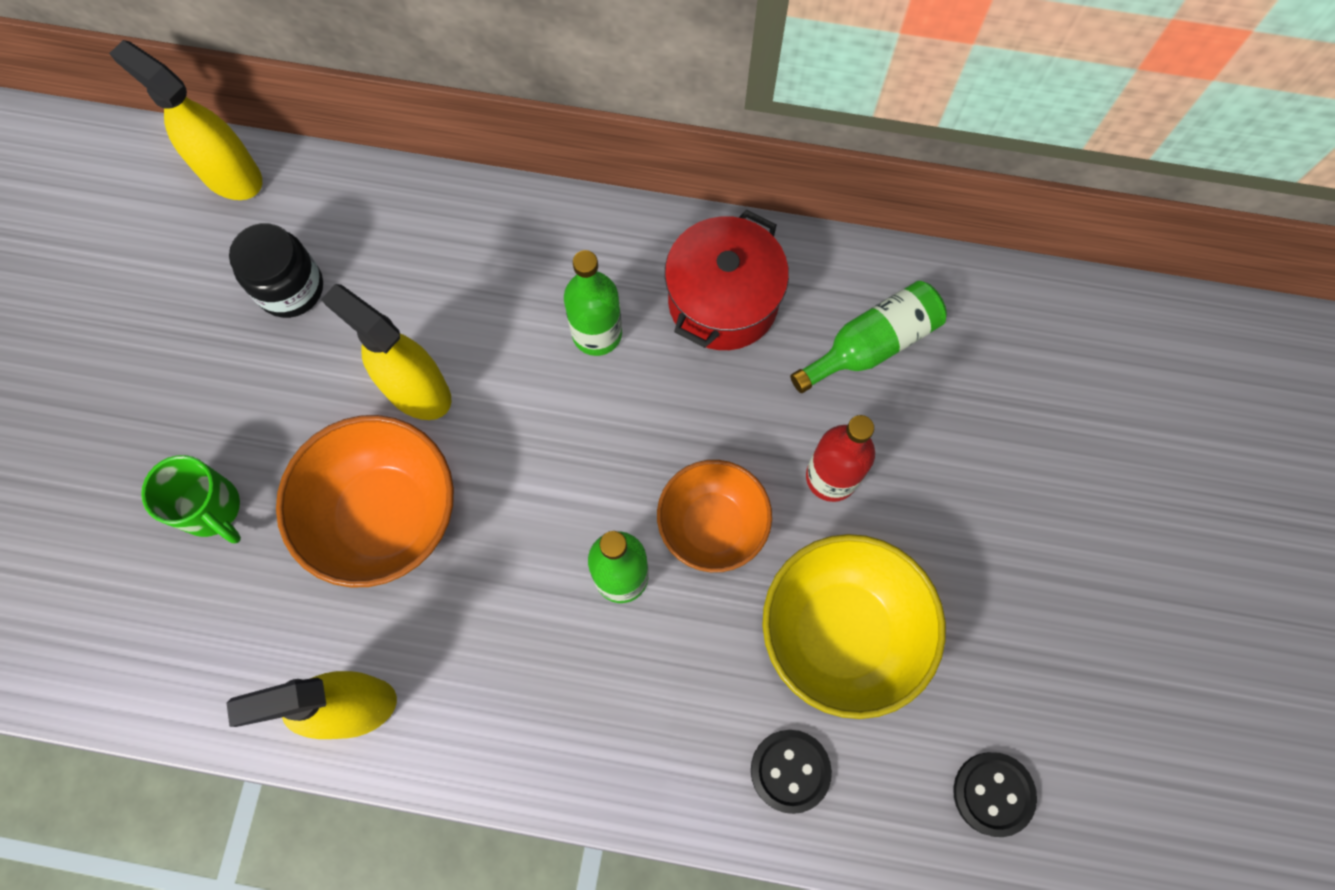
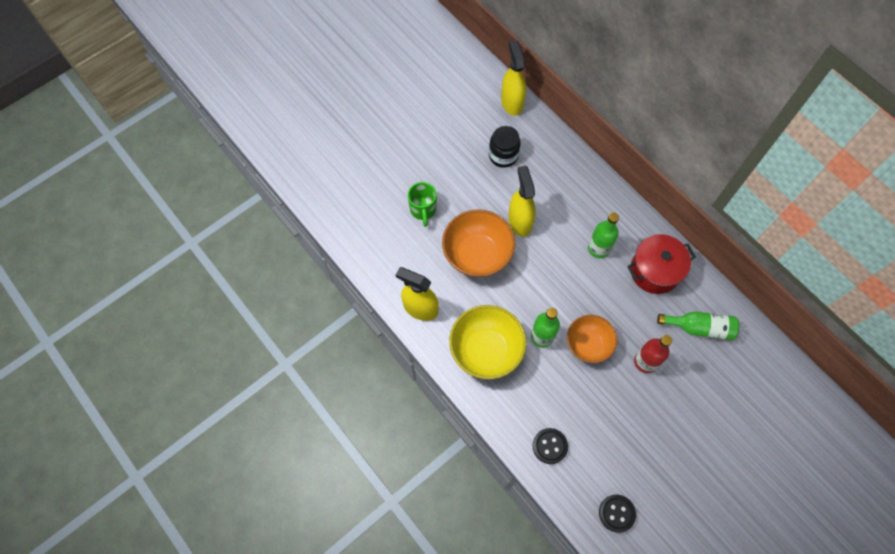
camera: 40 degrees right, 5 degrees down
(841, 633) = (605, 416): yellow bowl -> yellow bowl (486, 350)

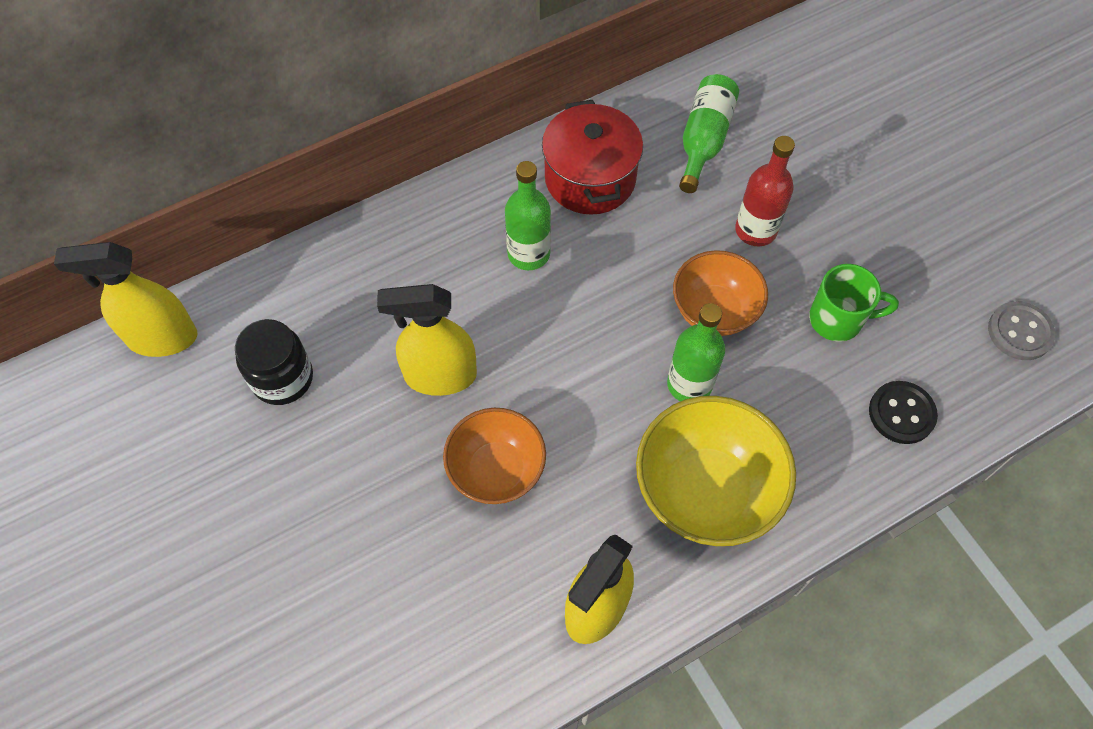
camera: 80 degrees left, 5 degrees down
(423, 210) = (365, 564): green mug -> green mug (838, 319)
(477, 255) = (496, 470): orange bowl -> orange bowl, size x0.67
(616, 513) = (1019, 332): black button -> grey button

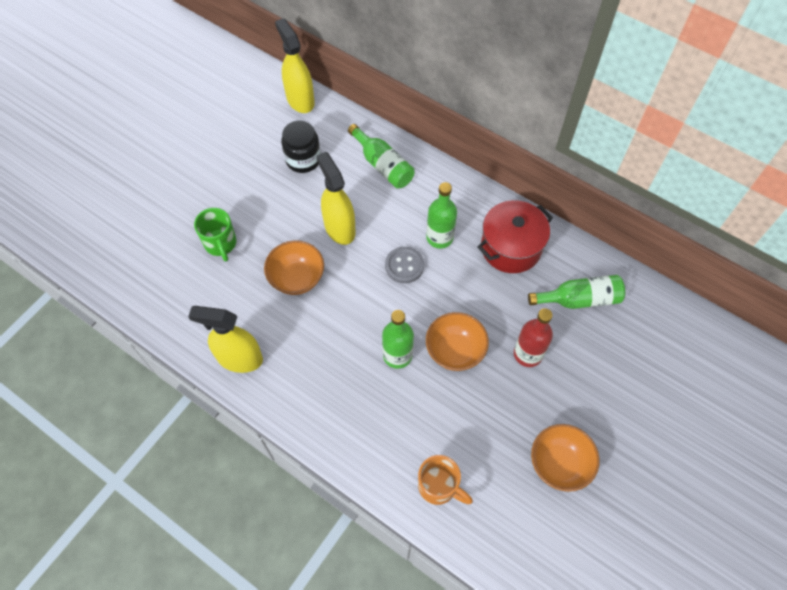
camera: 65 degrees right, 0 degrees up
(363, 273) = (383, 165): none -> green bottle
(706, 491) = (332, 389): yellow bowl -> none
(838, 319) = (488, 426): green mug -> green mug (221, 244)
(901, 413) = (439, 487): black button -> orange mug
(917, 264) = (559, 464): none -> orange bowl
(1019, 332) = (542, 549): grey button -> grey button (404, 266)

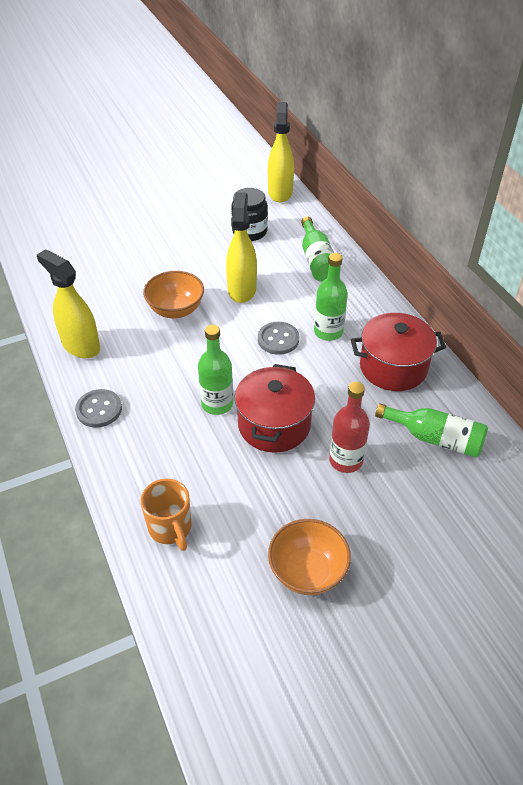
camera: 30 degrees right, 15 degrees down
(221, 244) = (134, 262): green mug -> none
(304, 413) = (99, 409): none -> grey button
(455, 351) = (274, 425): orange bowl -> red pot

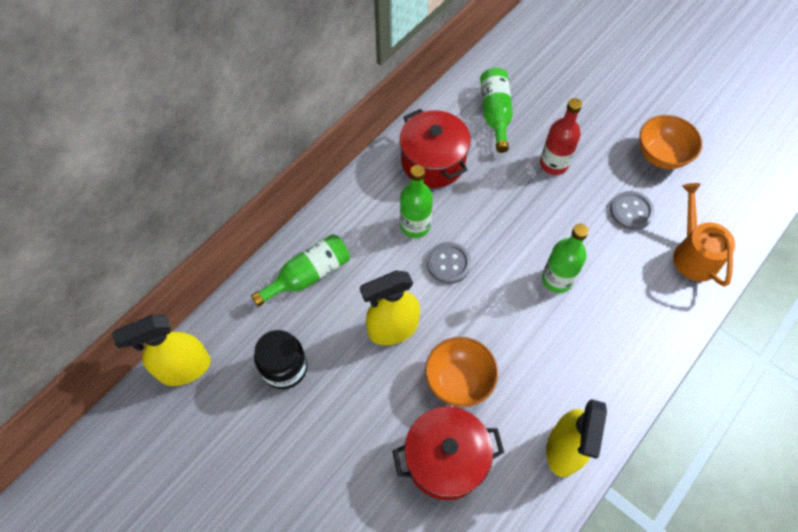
camera: 115 degrees left, 15 degrees up
(99, 409) = (627, 377): grey button -> grey button (631, 211)
(170, 528) = (693, 254): orange mug -> orange watering can
(274, 425) = (551, 226): red pot -> red pot (445, 459)

